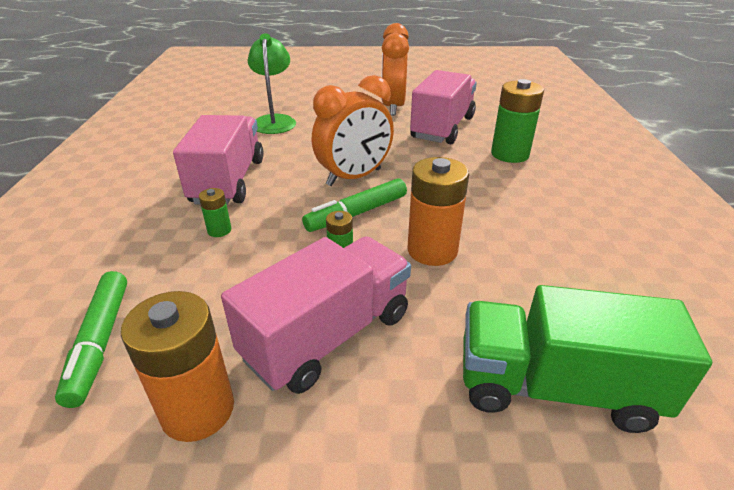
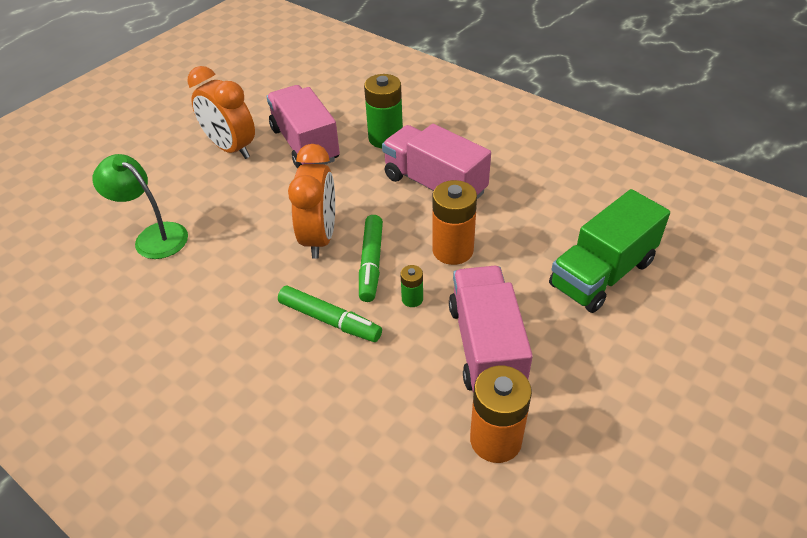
camera: 50 degrees left, 10 degrees up
(99, 342) = (384, 477): green marker -> green marker (330, 320)
(219, 230) = (308, 355): green battery -> none
(228, 181) = (234, 318): pink truck -> pink truck (434, 185)

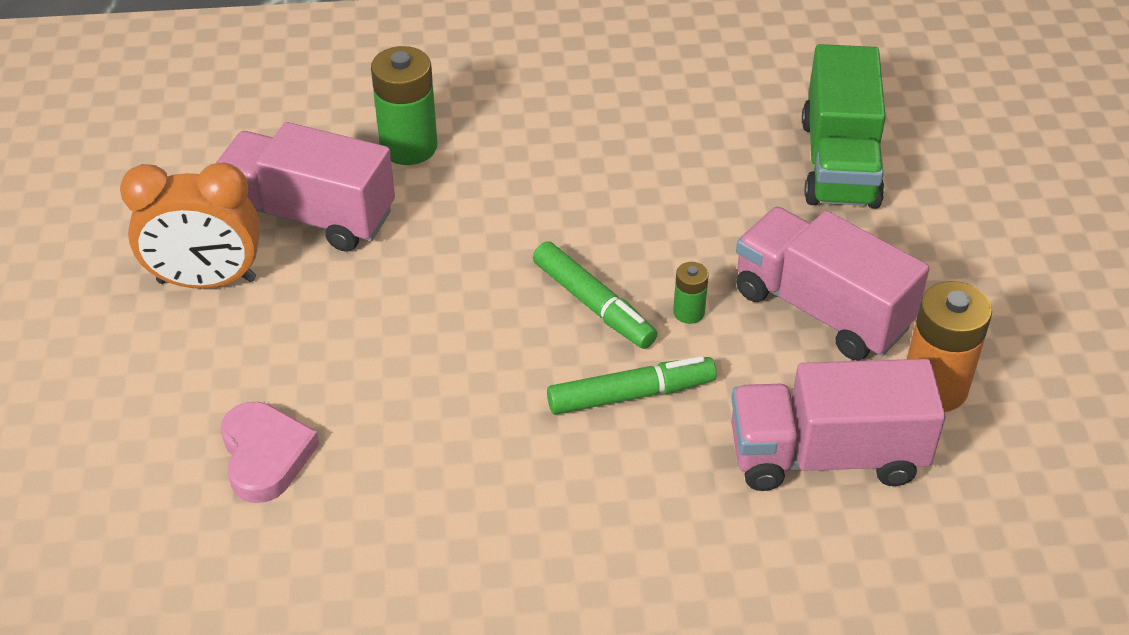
camera: 45 degrees left, 0 degrees up
(153, 236) = (265, 455): green lamp -> pink heart
(320, 237) = (493, 315): orange clock -> none
(434, 185) = (547, 170): pink truck -> pink truck (826, 455)
(452, 250) = (664, 232): orange battery -> none

